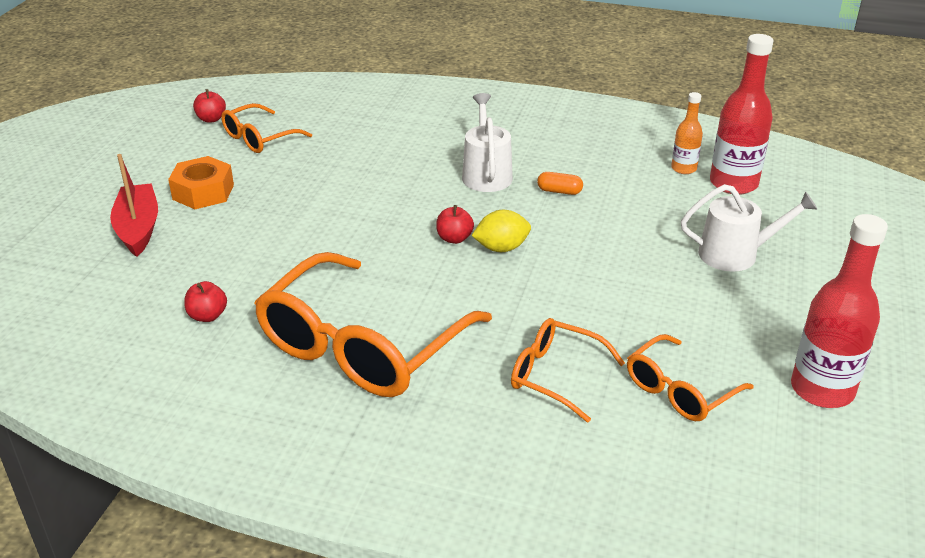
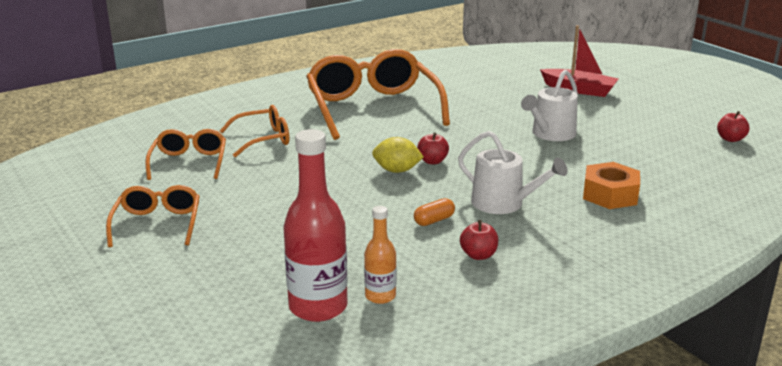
camera: 130 degrees right, 10 degrees down
(203, 192) = (605, 112): orange nut -> orange nut (610, 195)
(207, 316) = (459, 86): red apple -> red apple (478, 255)
(259, 138) = (674, 146): orange glasses -> orange glasses (157, 224)
(501, 248) = (397, 171): yellow lemon -> yellow lemon turned 75 degrees clockwise
(735, 254) = (242, 246): white watering can -> white watering can (550, 134)
(822, 389) = (103, 199): red bottle -> none

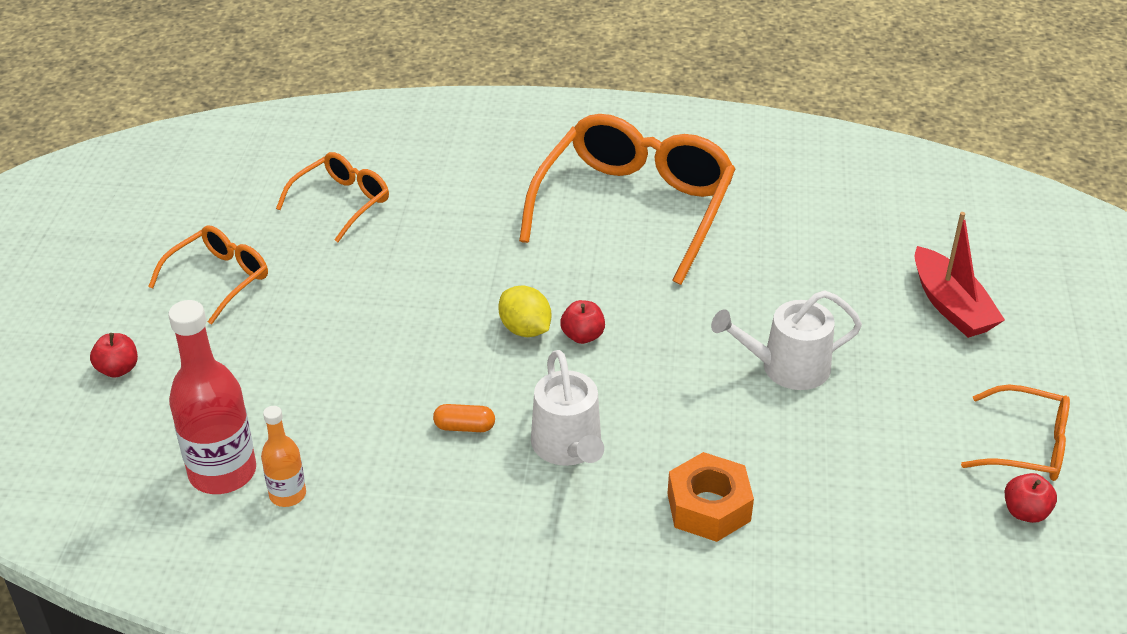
camera: 40 degrees right, 15 degrees up
(263, 139) = (452, 202): orange glasses -> orange glasses (1027, 446)
(478, 255) = (442, 502): red apple -> red apple (118, 369)

